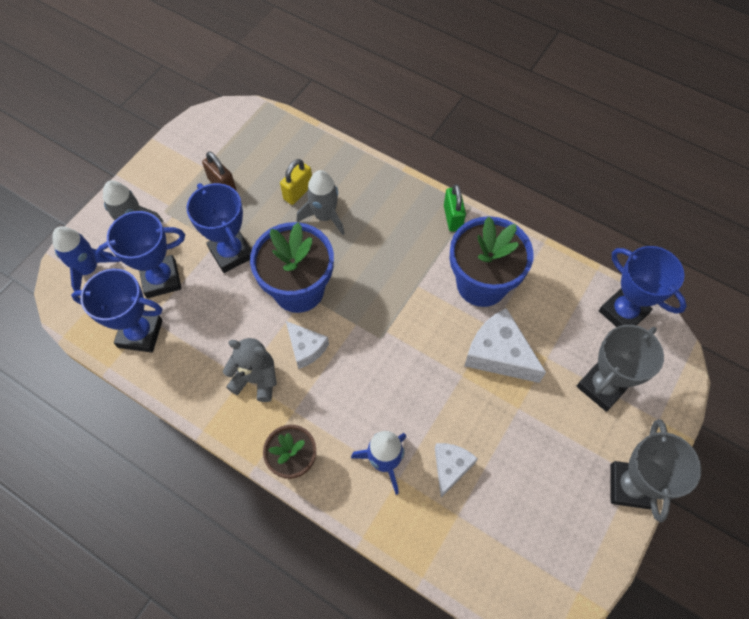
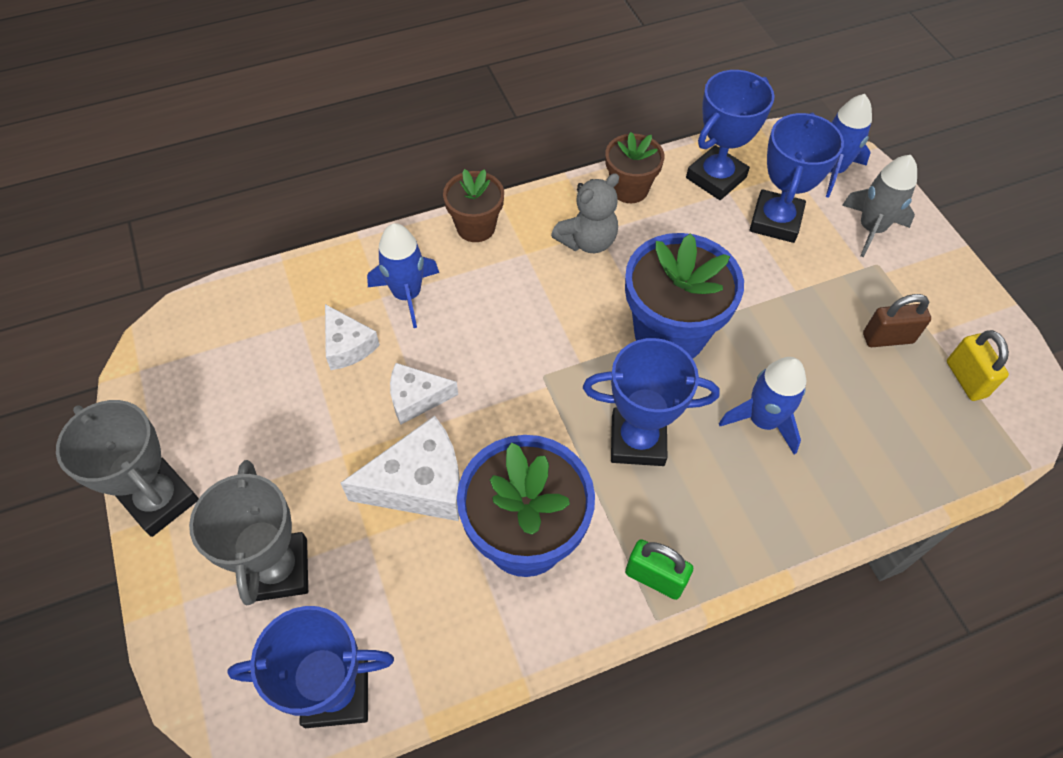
camera: 125 degrees right, 5 degrees down
(187, 382) = (629, 189): none -> brown flower pot
(231, 253) = (769, 297): blue trophy -> blue trophy (637, 440)
(298, 192) = (824, 413): yellow padlock -> yellow padlock (966, 379)
(306, 348) = (588, 300): white cheese -> white cheese (416, 398)
(325, 216) = (762, 421): grey rocket -> blue rocket

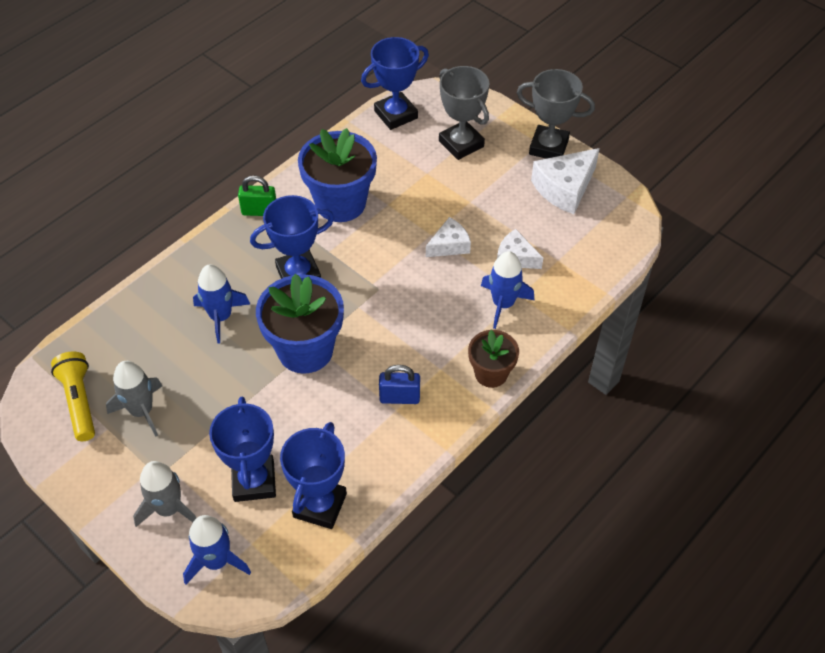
camera: 155 degrees right, 5 degrees down
(419, 483) = (416, 205): white cheese -> white cheese (565, 188)
(587, 241) = (399, 397): grey teddy bear -> blue padlock
(629, 189) = (389, 460): brown flower pot -> none
(887, 338) = (142, 411): brown padlock -> grey rocket
(966, 379) = (79, 401): yellow padlock -> yellow flashlight

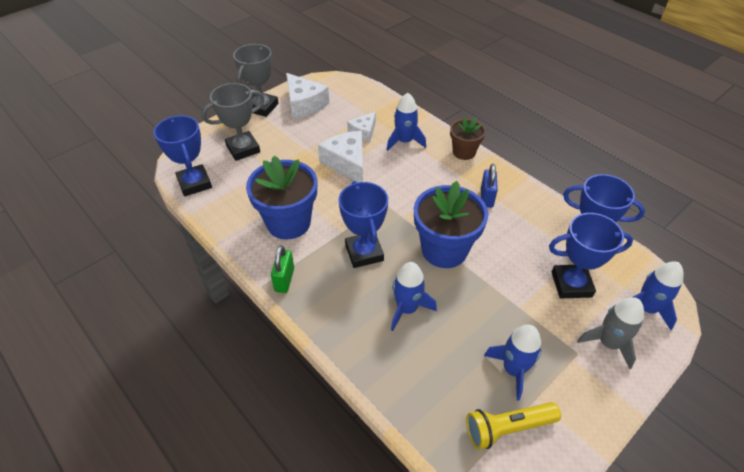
camera: 85 degrees left, 5 degrees down
(142, 411) = (513, 369): grey rocket -> blue rocket
(449, 245) = (347, 163): white cheese -> white cheese, size x1.62

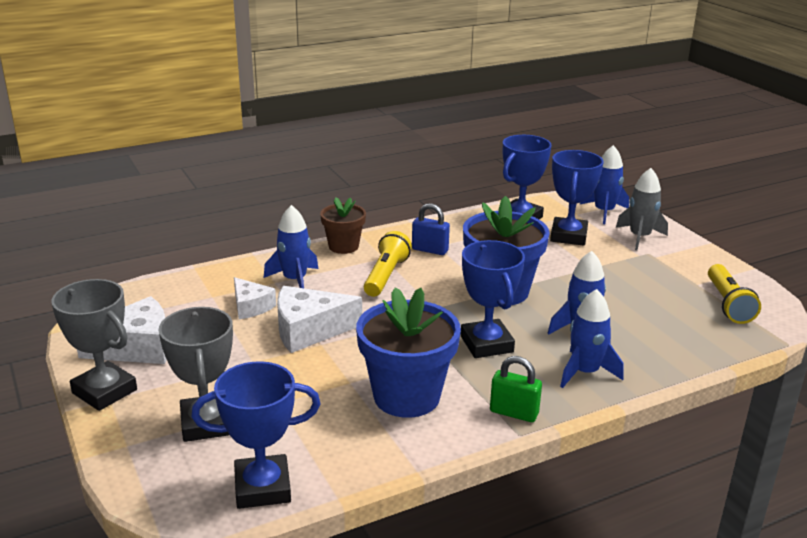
camera: 75 degrees left, 20 degrees down
(364, 253) = (486, 344): blue trophy -> blue trophy turned 75 degrees clockwise
(433, 182) = (386, 276): none -> yellow flashlight
(513, 369) = (665, 287): blue rocket -> blue rocket (585, 372)

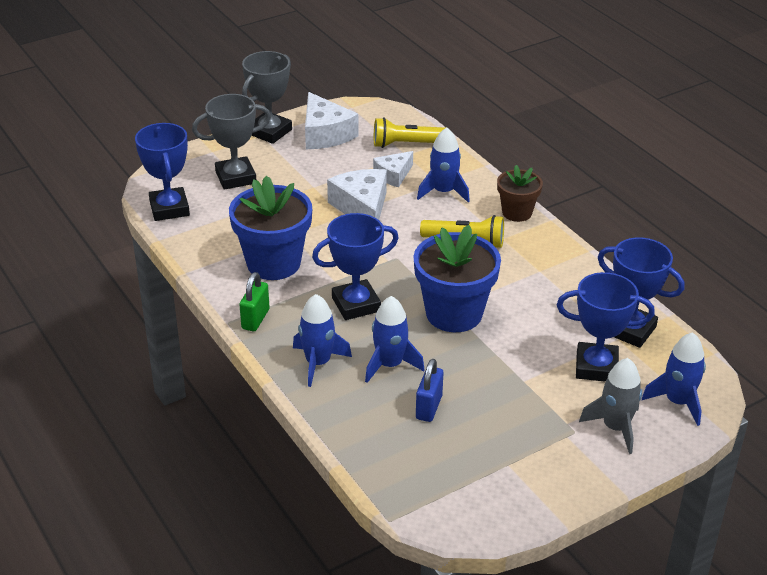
camera: 85 degrees right, 10 degrees up
(430, 250) = (527, 266): blue padlock -> blue padlock (429, 407)
(728, 304) = (466, 484): yellow flashlight -> yellow flashlight (407, 144)

